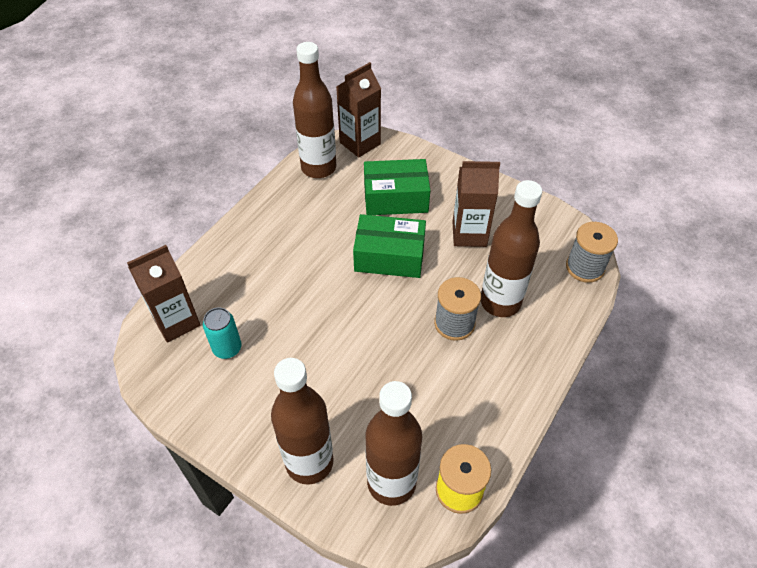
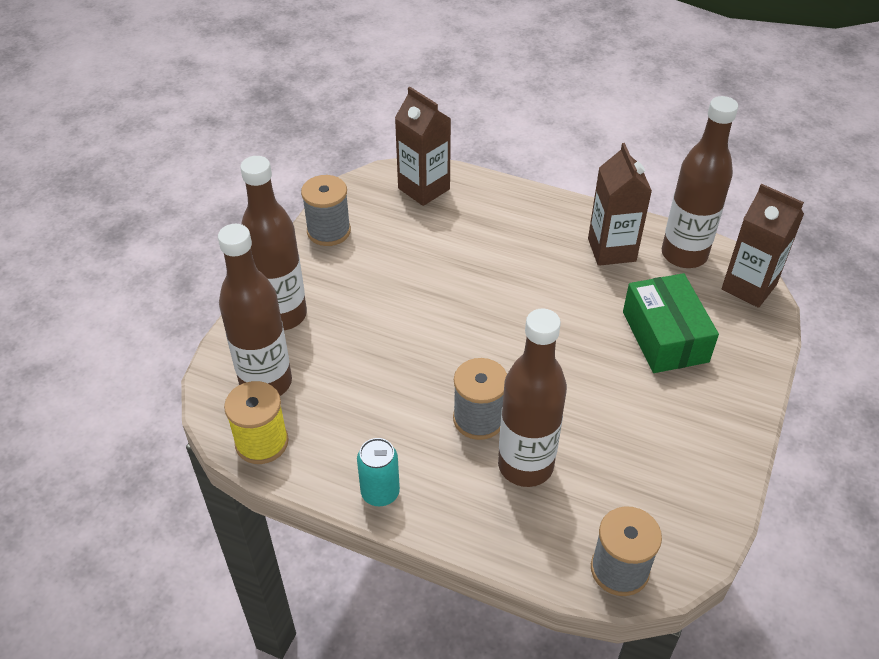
camera: 80 degrees right, 5 degrees down
(206, 410) = (328, 231): none -> grey spool
(227, 348) = (400, 231): turquoise can -> turquoise can (380, 493)
(389, 256) = (563, 343): green box -> none
(469, 234) = (632, 422): brown carton -> brown carton (611, 250)

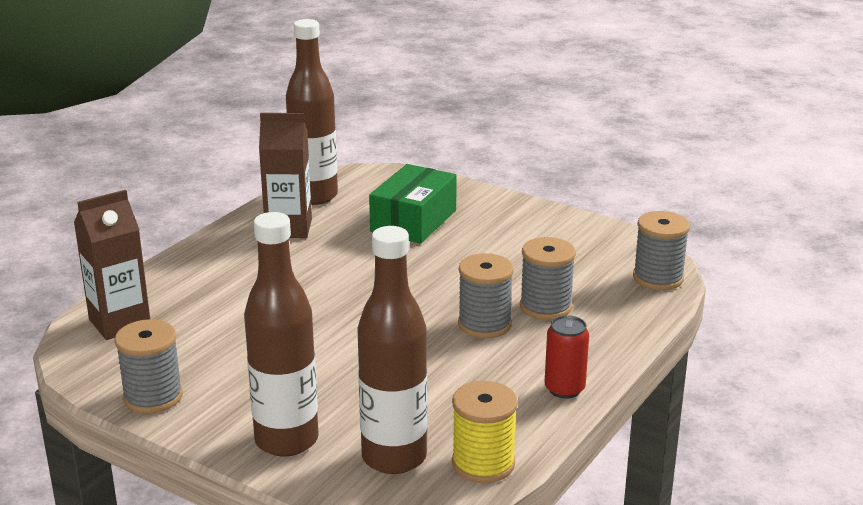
camera: 80 degrees left, 20 degrees down
(380, 493) = (564, 389): turquoise can -> red can
(525, 465) = (545, 307): brown bottle -> grey spool
(665, 336) = (413, 221): green box -> green box turned 60 degrees counterclockwise
(749, 287) = (369, 176): brown carton -> none

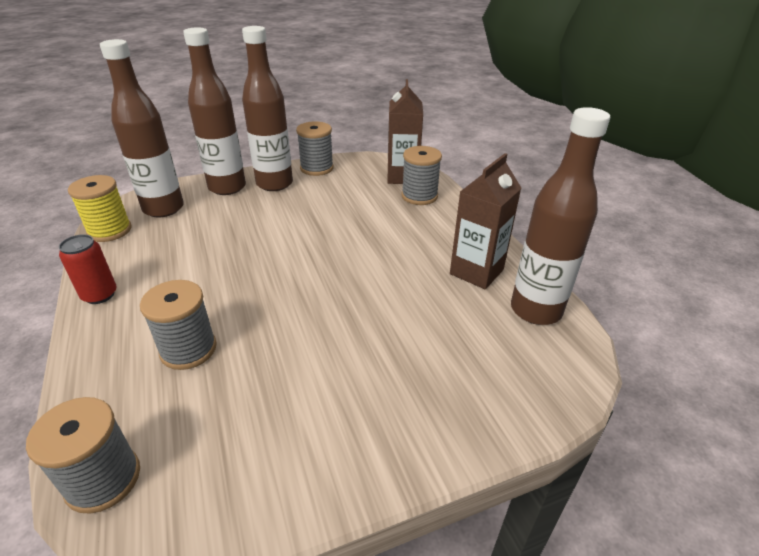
camera: 125 degrees right, 10 degrees up
(236, 407) = (274, 184): none -> brown bottle
(413, 221) = (427, 350): green box -> none
(484, 324) = (217, 301): grey spool -> grey spool (419, 196)

